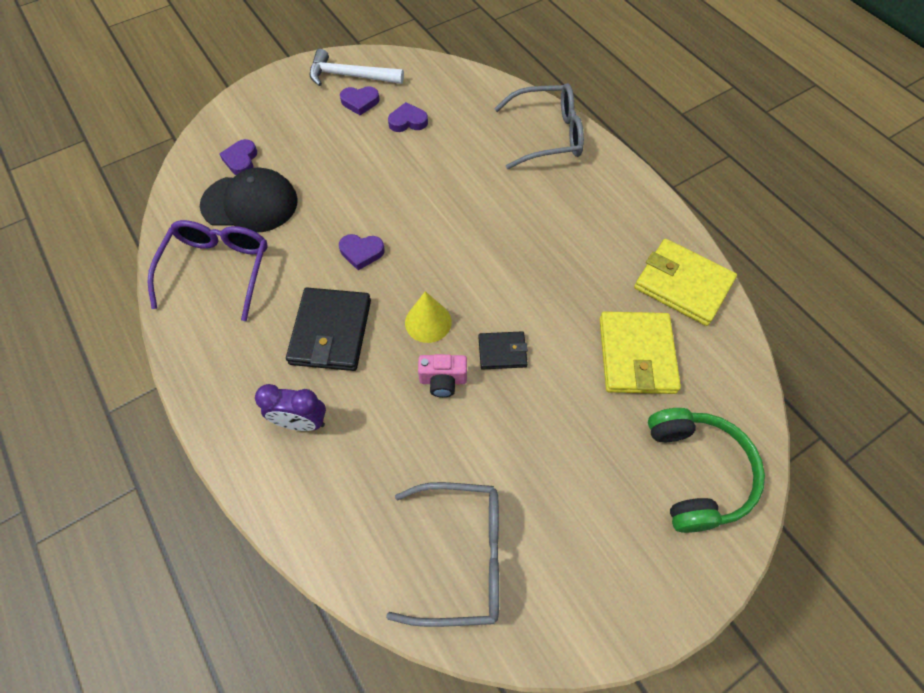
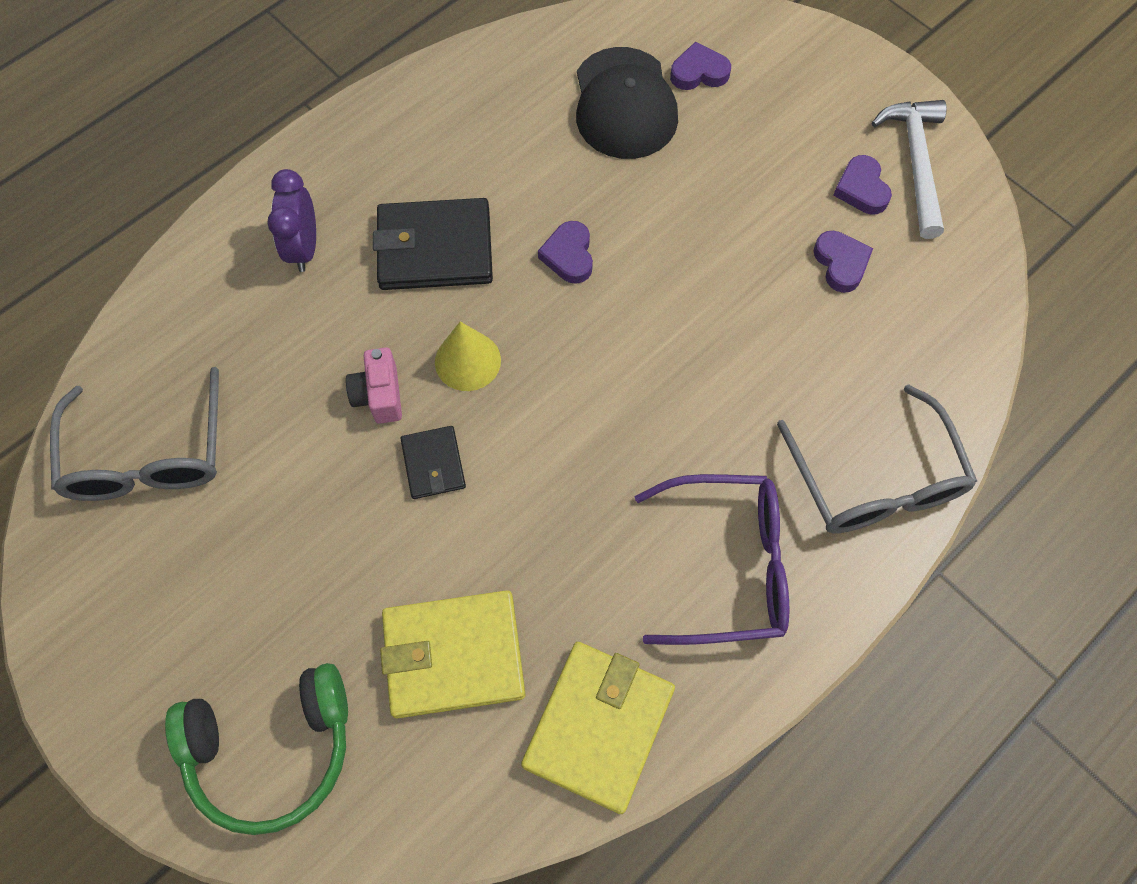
camera: 80 degrees right, 5 degrees up
(218, 269) = (509, 101): purple glasses -> purple glasses (728, 566)

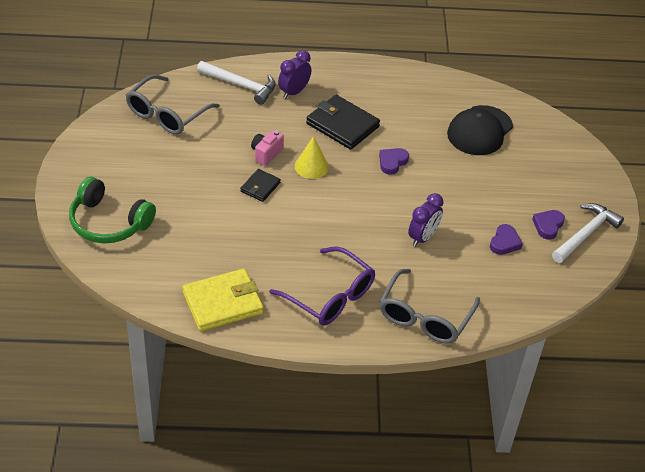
camera: 40 degrees right, 20 degrees down
(211, 302) = (241, 85): none -> white hammer
(454, 655) = (198, 244): yellow wallet -> none
(699, 72) = (527, 141): purple heart -> none
(738, 349) = (423, 237): none -> purple clock

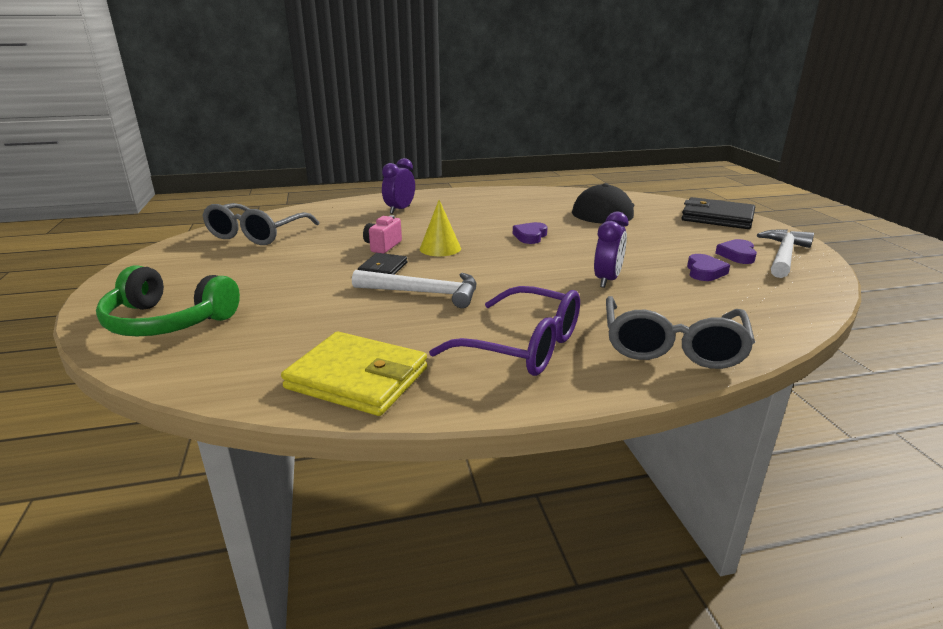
camera: 10 degrees left, 20 degrees down
(222, 302) = (357, 378): yellow wallet -> yellow wallet turned 60 degrees clockwise
(241, 85) = (341, 212): white hammer -> white hammer (424, 293)
(342, 125) = (461, 221): black wallet -> black wallet (717, 217)

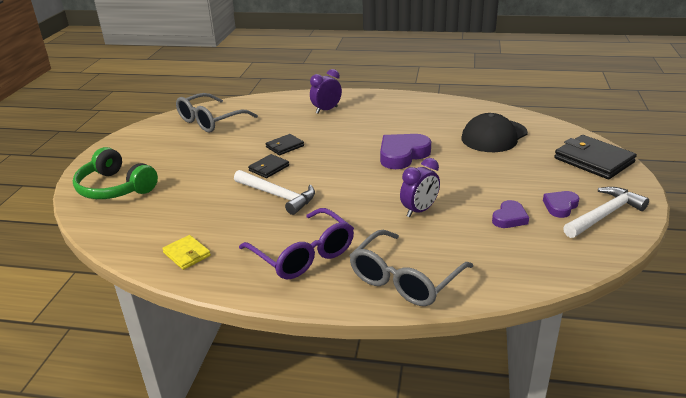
camera: 25 degrees right, 5 degrees up
(357, 378) = (187, 254): yellow wallet -> yellow wallet, size x0.54
(382, 246) = (285, 146): pink camera -> black wallet
(440, 248) = (323, 156): yellow cone -> none
(530, 236) = (402, 155): purple heart -> purple heart, size x1.73

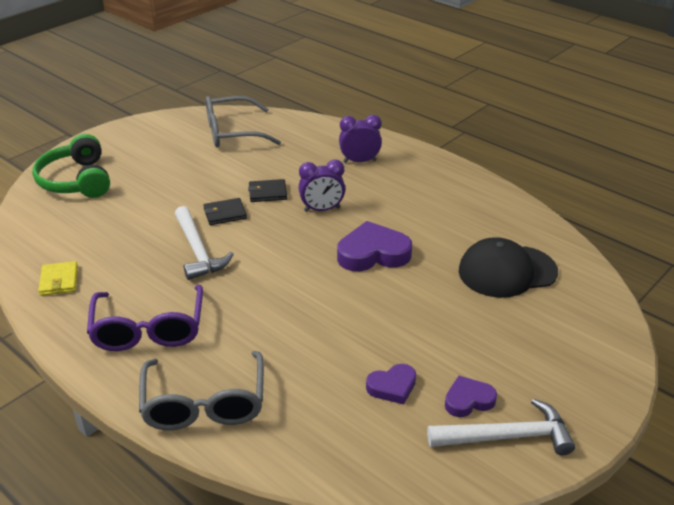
camera: 30 degrees right, 5 degrees up
(404, 279) = (204, 404): grey glasses -> grey glasses turned 75 degrees counterclockwise
(419, 210) = (310, 331): purple clock -> purple clock (322, 209)
(593, 160) = (590, 358): black wallet -> none

